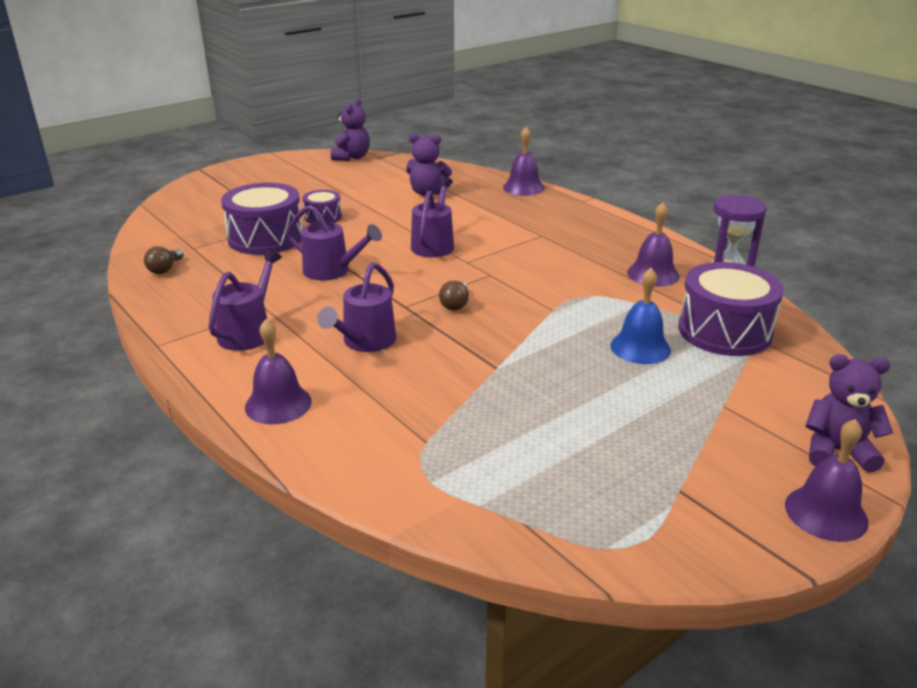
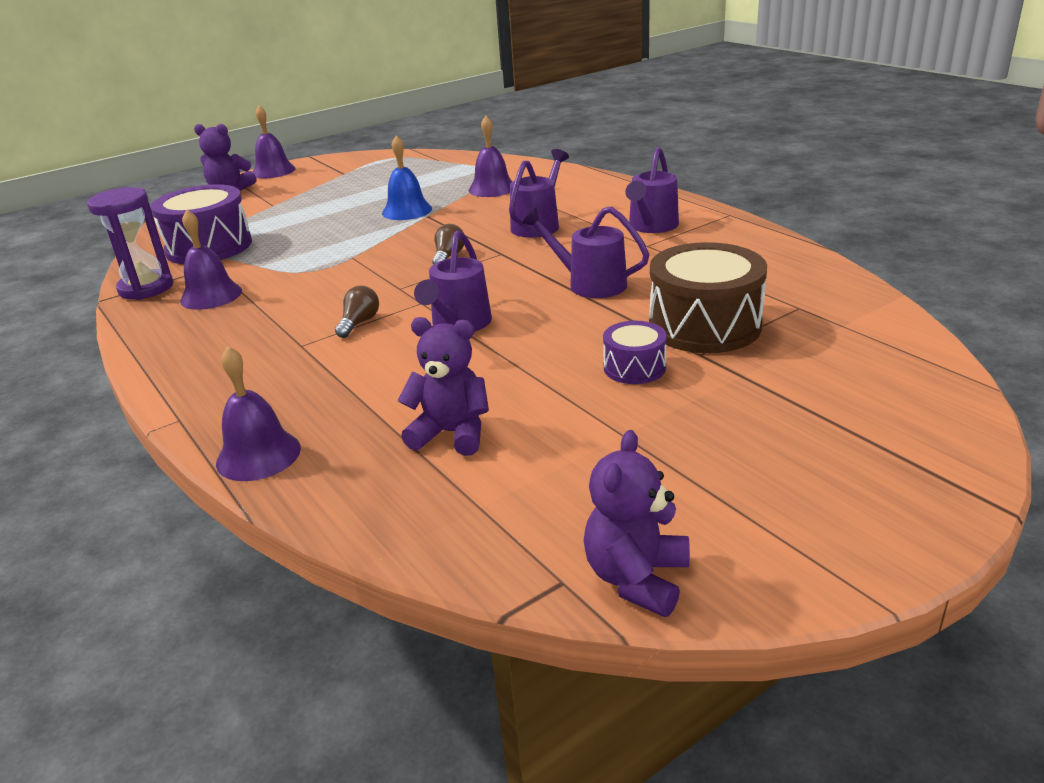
camera: 175 degrees left, 0 degrees up
(165, 269) = (804, 278): brown light bulb -> brown light bulb (359, 323)
(266, 238) = (704, 325): purple drum -> brown drum
(278, 404) = (598, 189): purple bell -> purple bell (492, 188)
(640, 347) = (297, 232): blue bell -> blue bell (407, 210)

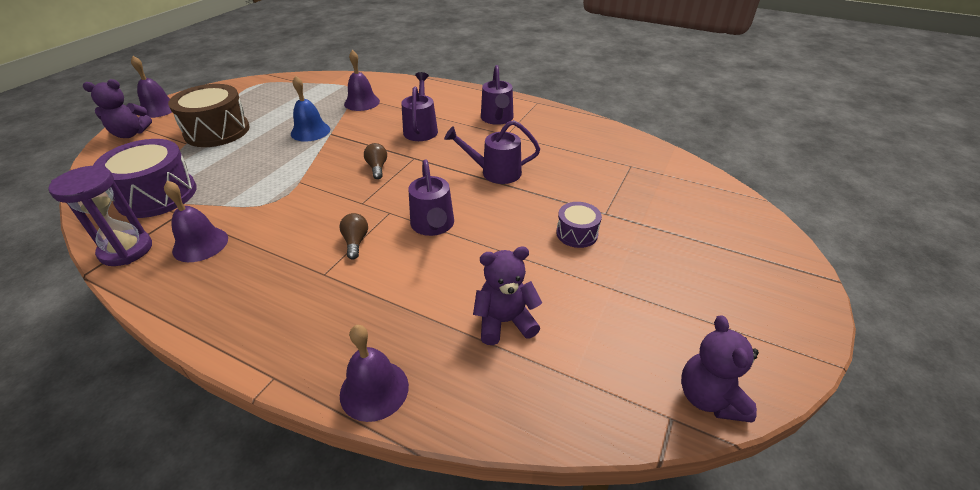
camera: 30 degrees left, 10 degrees up
(704, 325) = (591, 191): brown drum -> brown drum (217, 131)

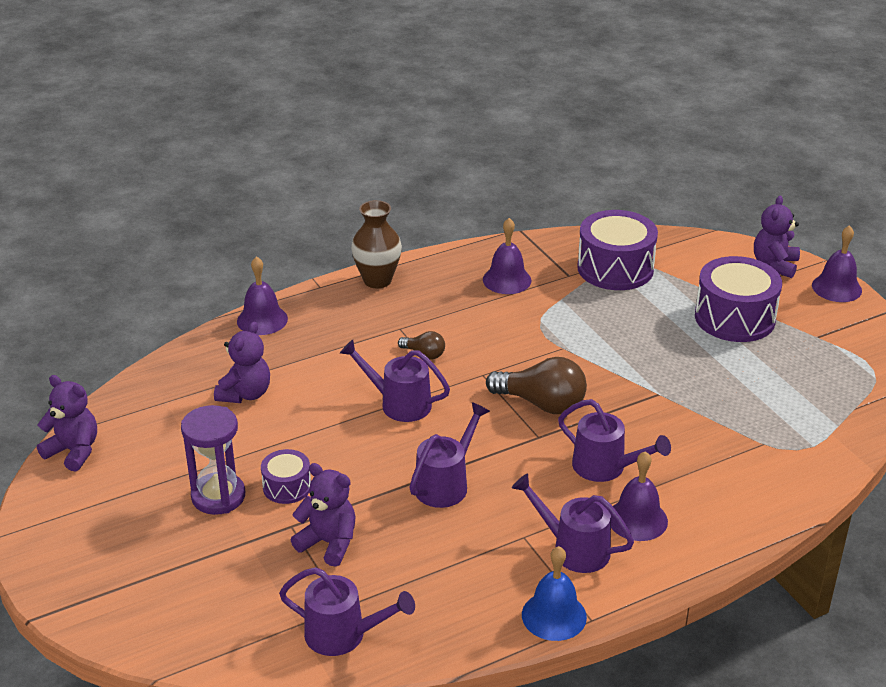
camera: 125 degrees right, 5 degrees down
(126, 250) = (534, 248): purple hourglass -> purple hourglass (218, 496)
(217, 131) = (734, 318): brown drum -> purple drum
(237, 333) = (377, 280): none -> brown vase
(310, 131) = (677, 380): blue bell -> blue bell (554, 615)
(362, 102) = (733, 443): purple bell -> purple bell (637, 519)
(377, 167) = (541, 404): brown light bulb -> brown light bulb, size x1.93
(597, 191) = (328, 543): none -> purple teddy bear
(646, 157) = (344, 635): none -> purple watering can

